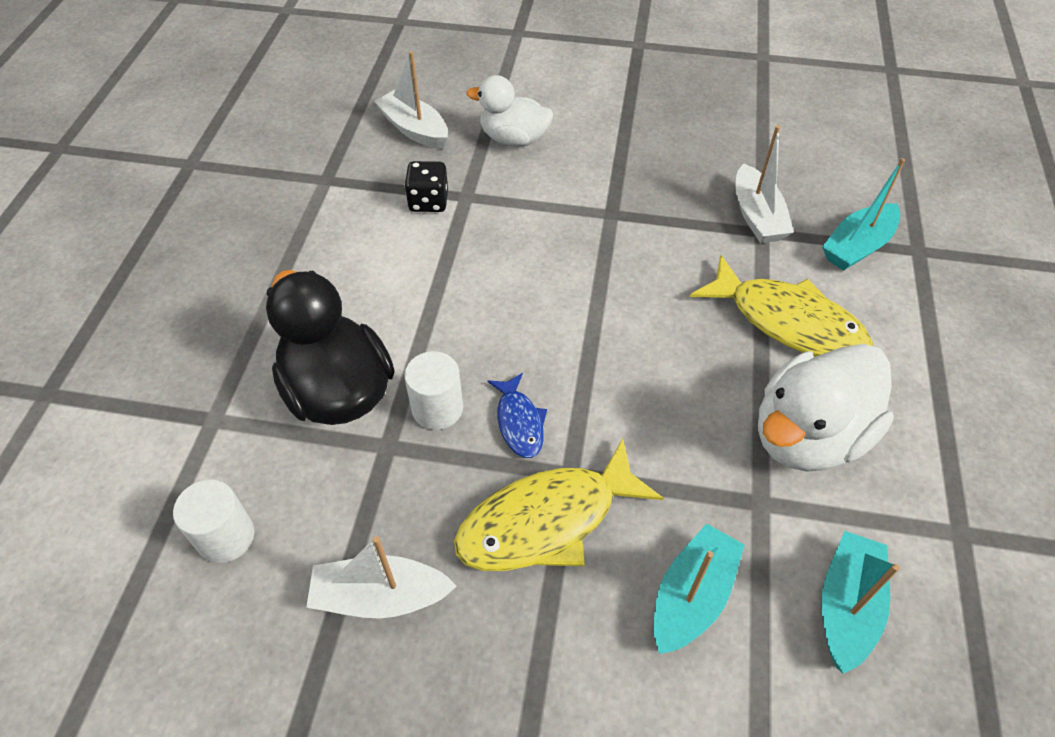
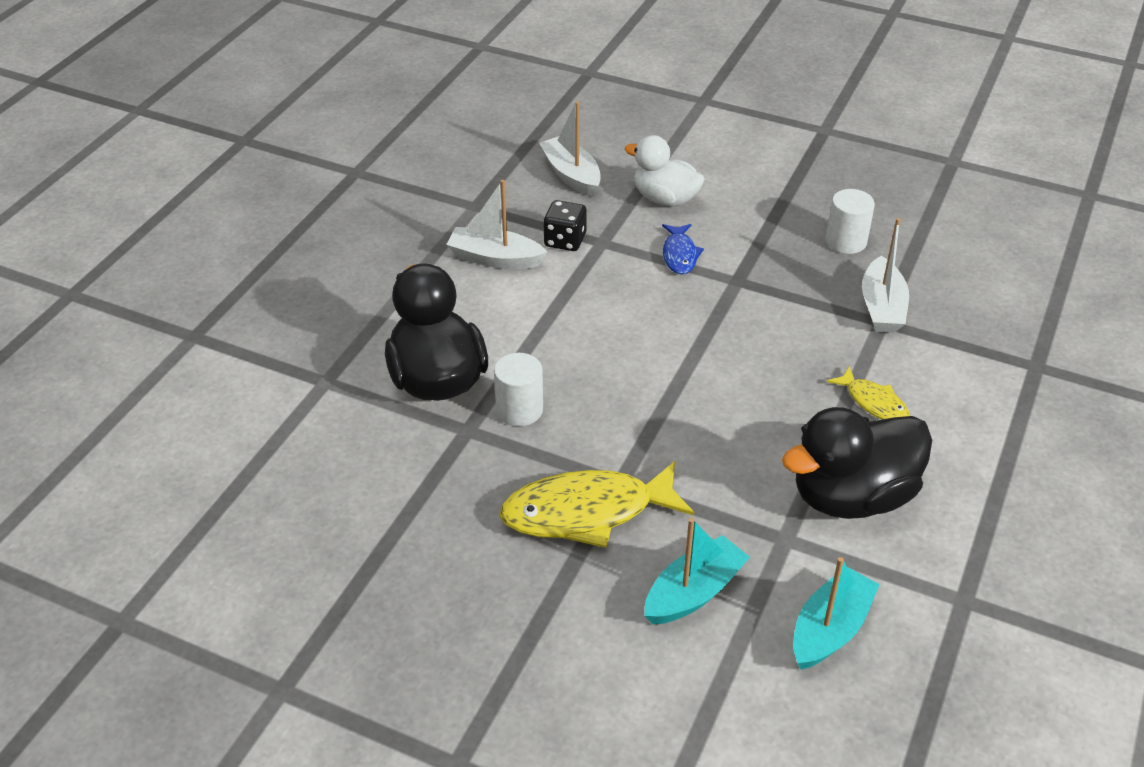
camera: 15 degrees right, 10 degrees down
(226, 537) = (315, 468): white cylinder -> white cylinder (846, 241)
(380, 596) = (429, 536): white boat -> white boat (495, 258)
(519, 422) = (588, 434): blue fish -> blue fish (679, 255)
(788, 322) = (873, 403): yellow fish -> yellow fish, size x0.52
(808, 435) = (852, 497): white duck -> black duck
(857, 246) = (973, 351): turquoise boat -> none

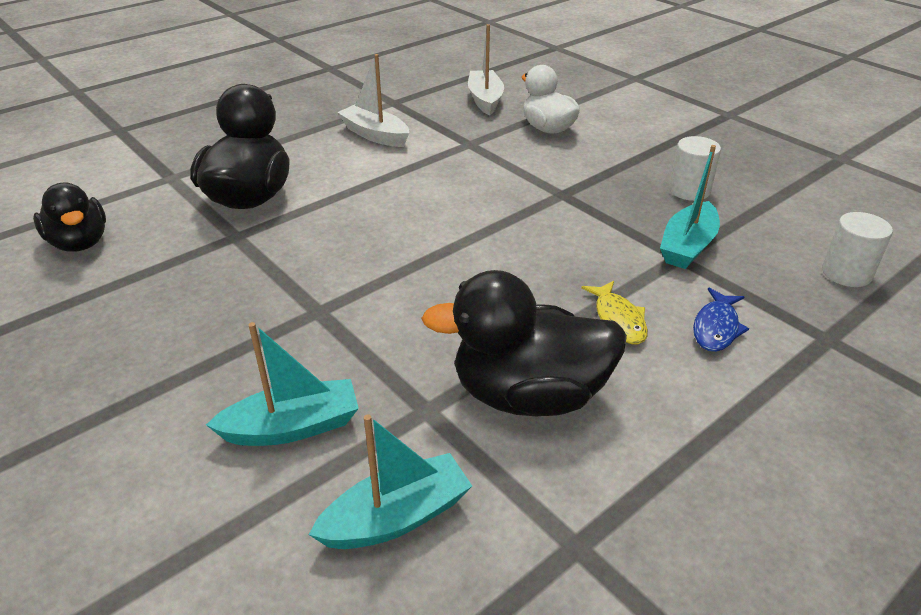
camera: 25 degrees right, 5 degrees down
(314, 490) = (80, 243): none -> black duck
(519, 410) = (290, 234): white cylinder -> white cylinder (846, 273)
(565, 240) = (440, 136): black dice -> none
(587, 512) = (266, 325): yellow fish -> none
(679, 255) = (527, 166): blue fish -> blue fish (716, 328)
(882, 307) = (687, 246): white boat -> turquoise boat

